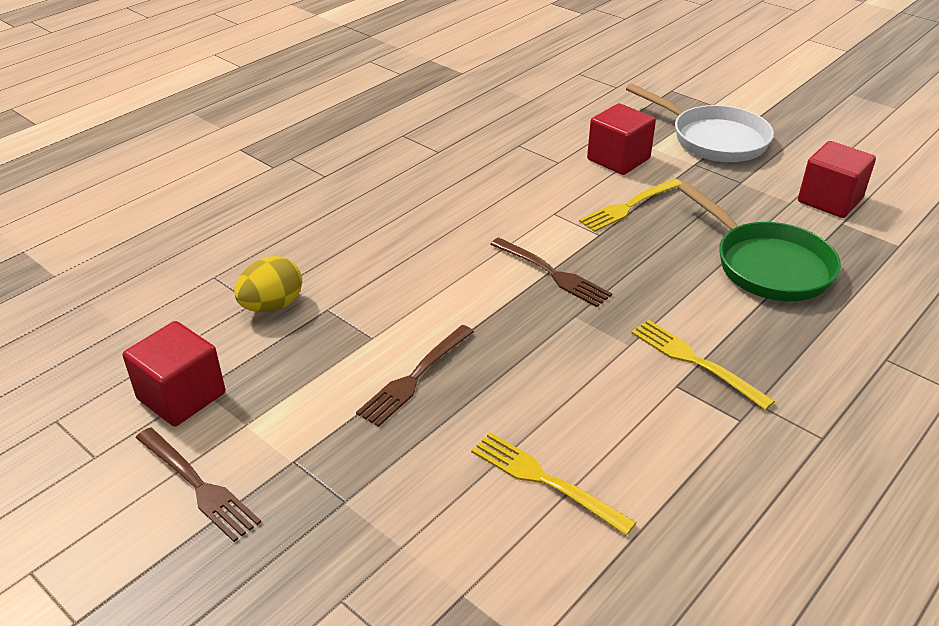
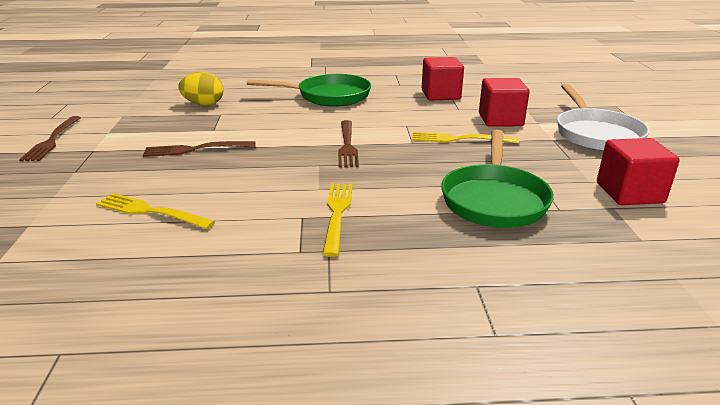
camera: 45 degrees right, 10 degrees down
(181, 396) = (111, 115): red cube -> red cube (440, 95)
(397, 210) = (328, 96): none -> green pan
(545, 481) = (151, 211): yellow fork -> yellow fork turned 60 degrees counterclockwise

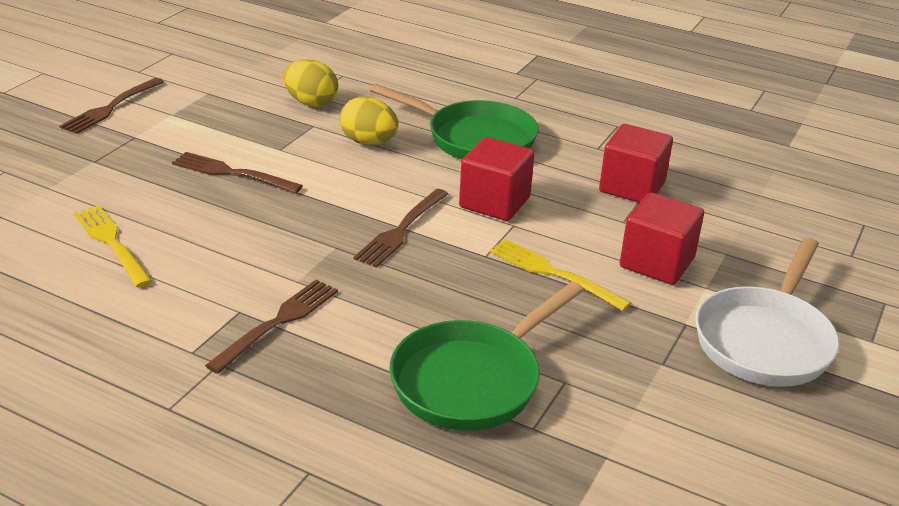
camera: 30 degrees right, 5 degrees up
(268, 112) = (369, 142): none -> yellow egg
(337, 214) = (277, 323): yellow fork -> brown fork
(629, 193) = (661, 448): red cube -> red cube (494, 202)

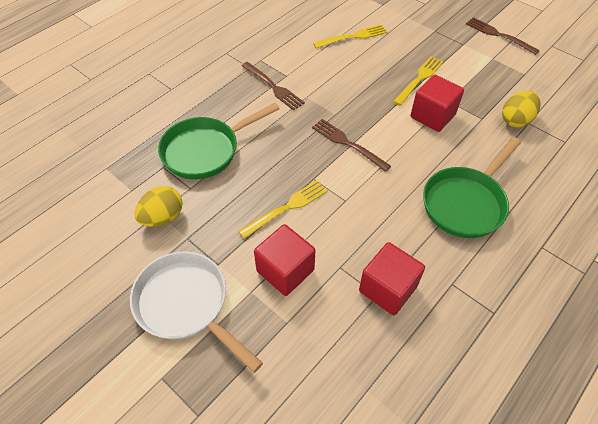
camera: 105 degrees right, 20 degrees up
(232, 173) = (419, 79): brown fork -> yellow fork
(369, 142) = (458, 143): yellow egg -> yellow egg (163, 217)
(473, 380) = (206, 150): green pan -> green pan turned 90 degrees counterclockwise
(494, 202) = (374, 196): red cube -> red cube (432, 116)

